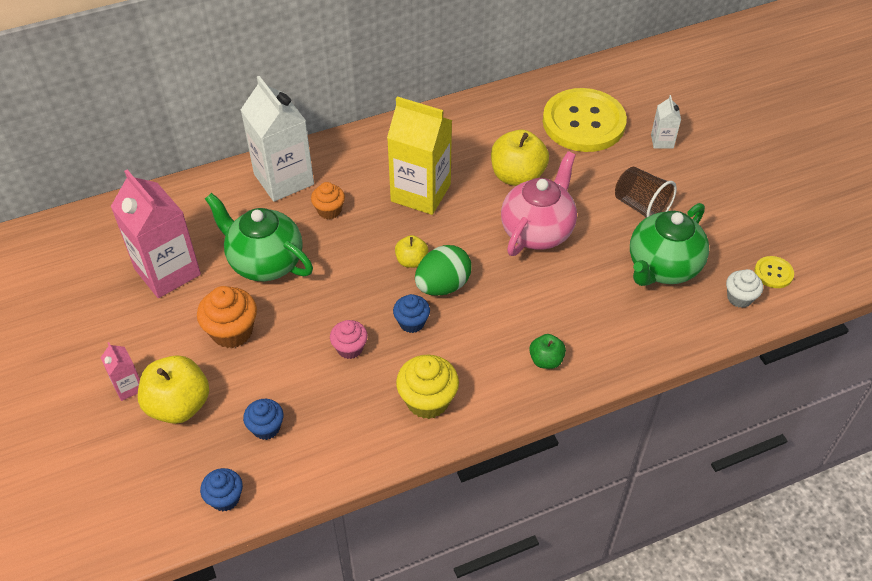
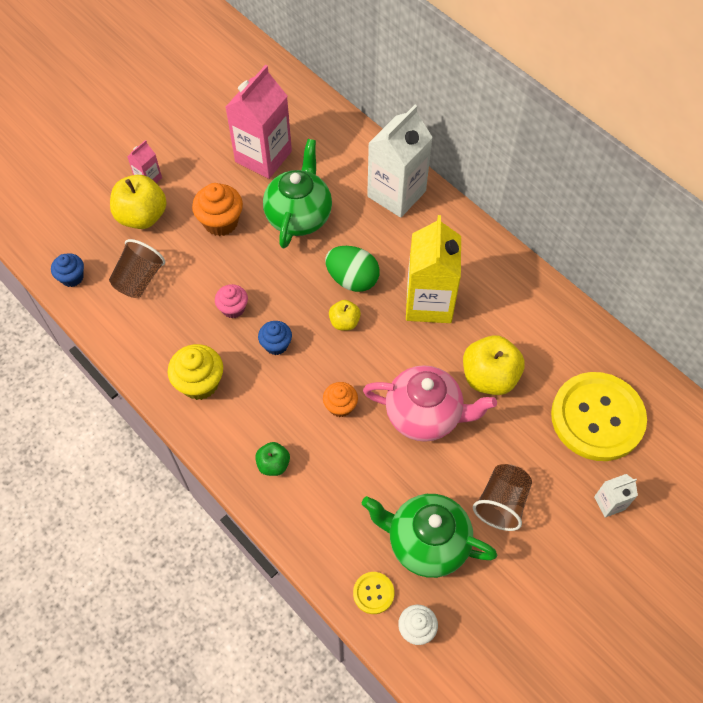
camera: 70 degrees right, 10 degrees up
(266, 428) = (139, 279): blue cupcake -> brown cup
(329, 210) = (375, 240): orange cupcake -> orange cupcake (340, 406)
(442, 285) = (326, 355): green egg -> green egg (352, 279)
(773, 273) = (465, 659): yellow button -> yellow button (373, 593)

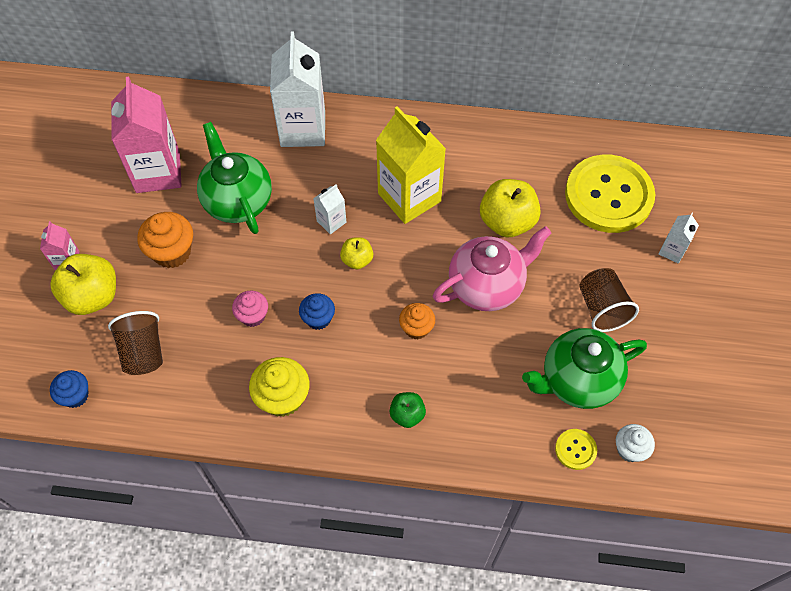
camera: 40 degrees left, 0 degrees up
(352, 279) = (331, 221): green egg -> white carton

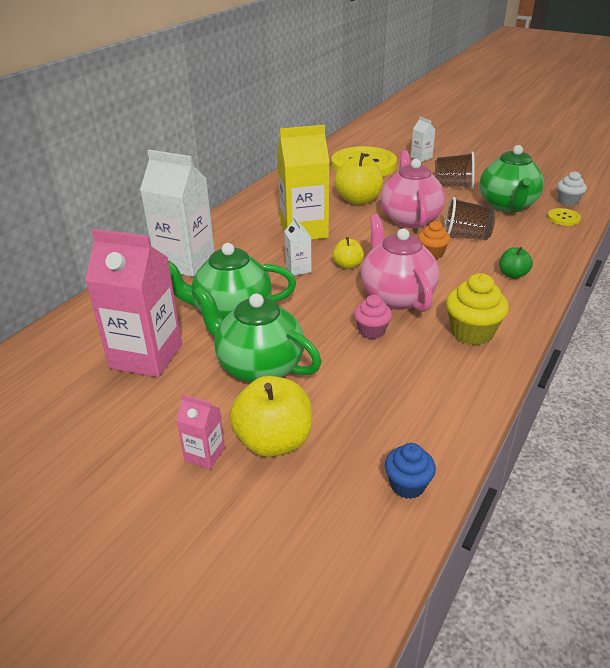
camera: 65 degrees left, 25 degrees down
(143, 352) = (374, 414): brown cup -> brown cup (466, 237)
(172, 252) = (259, 367): orange cupcake -> green teapot
(318, 319) = (396, 296): blue cupcake -> pink teapot

